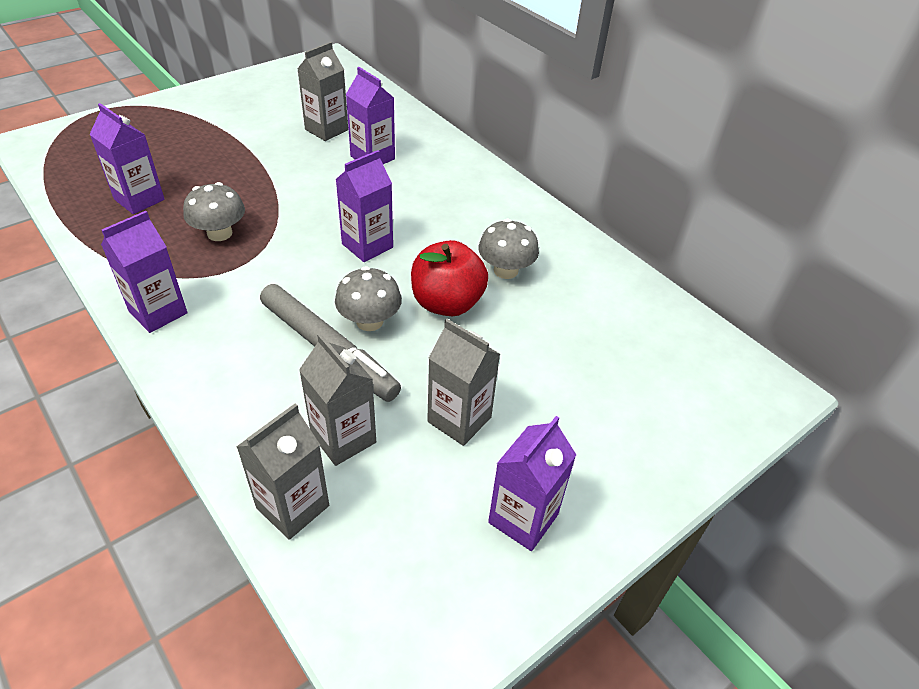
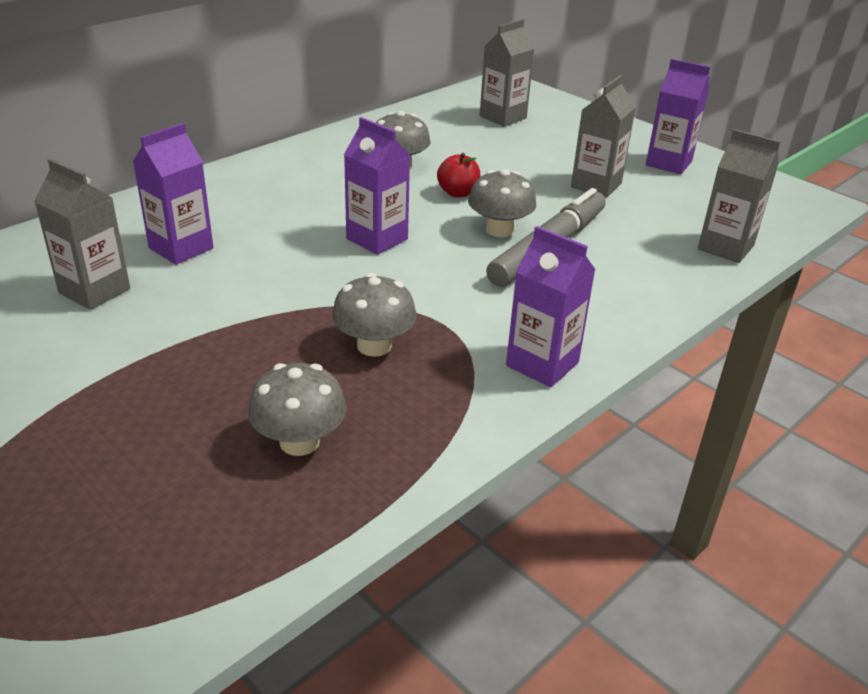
camera: 95 degrees left, 10 degrees down
(139, 199) = (299, 441): purple carton -> grey mushroom
(343, 438) = (646, 232): grey carton -> grey carton (503, 117)
(447, 303) = (458, 193): red apple -> red apple, size x0.57

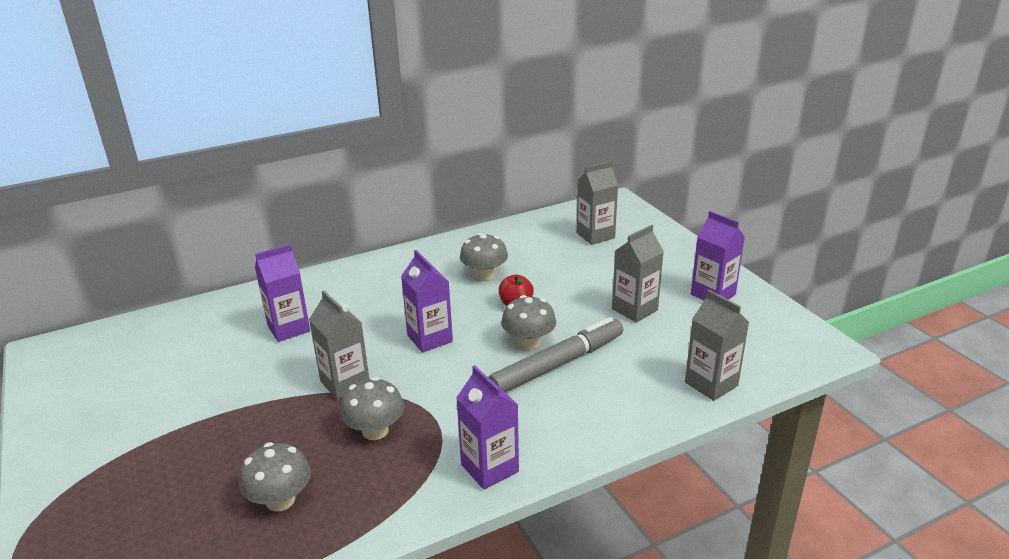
camera: 20 degrees right, 5 degrees down
(94, 291) = (215, 356): grey carton -> grey carton (345, 383)

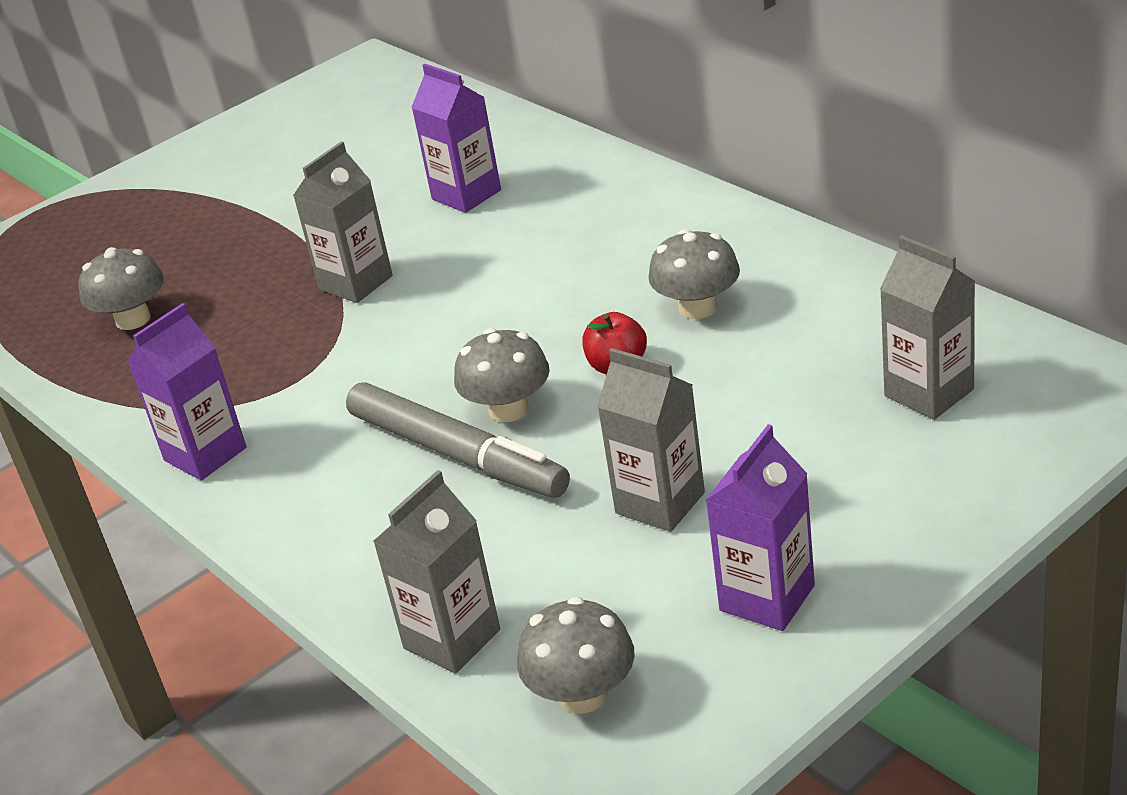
camera: 80 degrees right, 5 degrees up
(375, 431) = (263, 340): grey mushroom -> grey mushroom (582, 694)
(430, 338) = (484, 315): purple carton -> none

